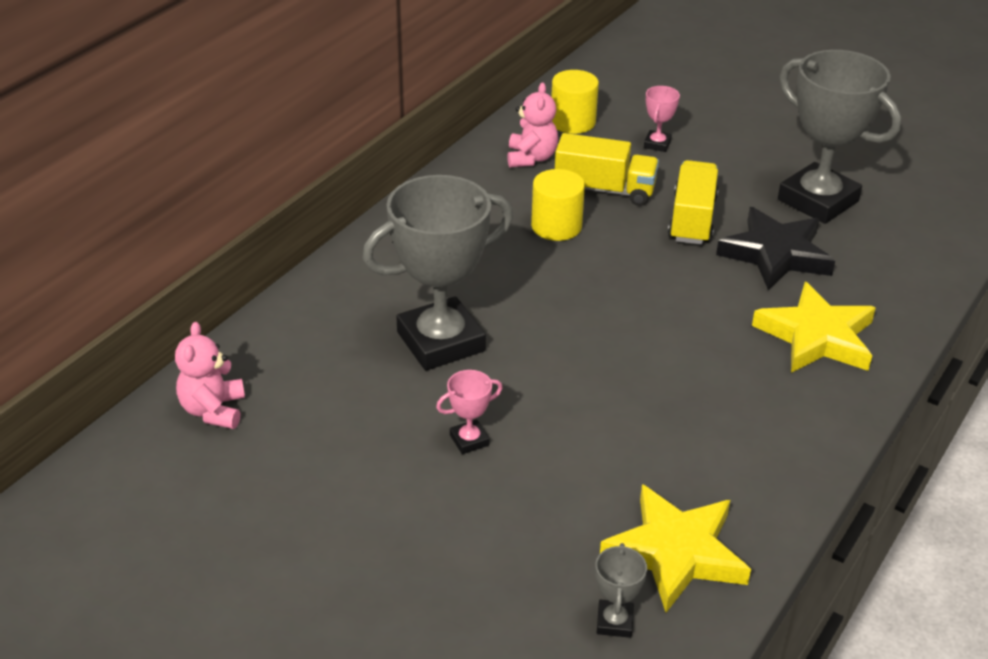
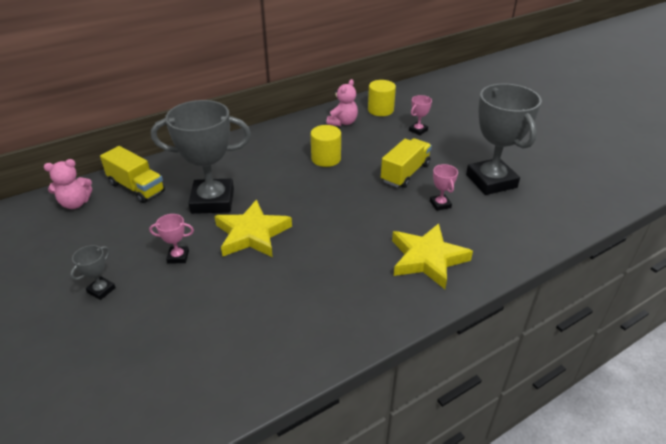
camera: 25 degrees right, 0 degrees up
(213, 410) = (75, 203): pink teddy bear -> pink teddy bear turned 135 degrees counterclockwise
(604, 190) = (368, 146): yellow truck -> yellow truck (136, 187)
(614, 622) = (156, 393): grey trophy -> grey trophy (101, 290)
(675, 552) = (229, 363): yellow star -> yellow star (252, 234)
(776, 254) = (440, 204): black star -> pink trophy

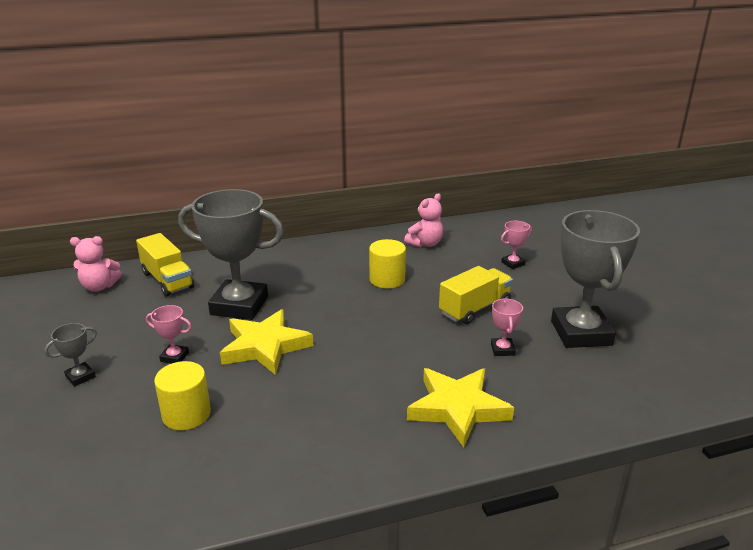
camera: 15 degrees right, 10 degrees down
(380, 110) = (477, 236): yellow cylinder -> yellow cylinder (186, 414)

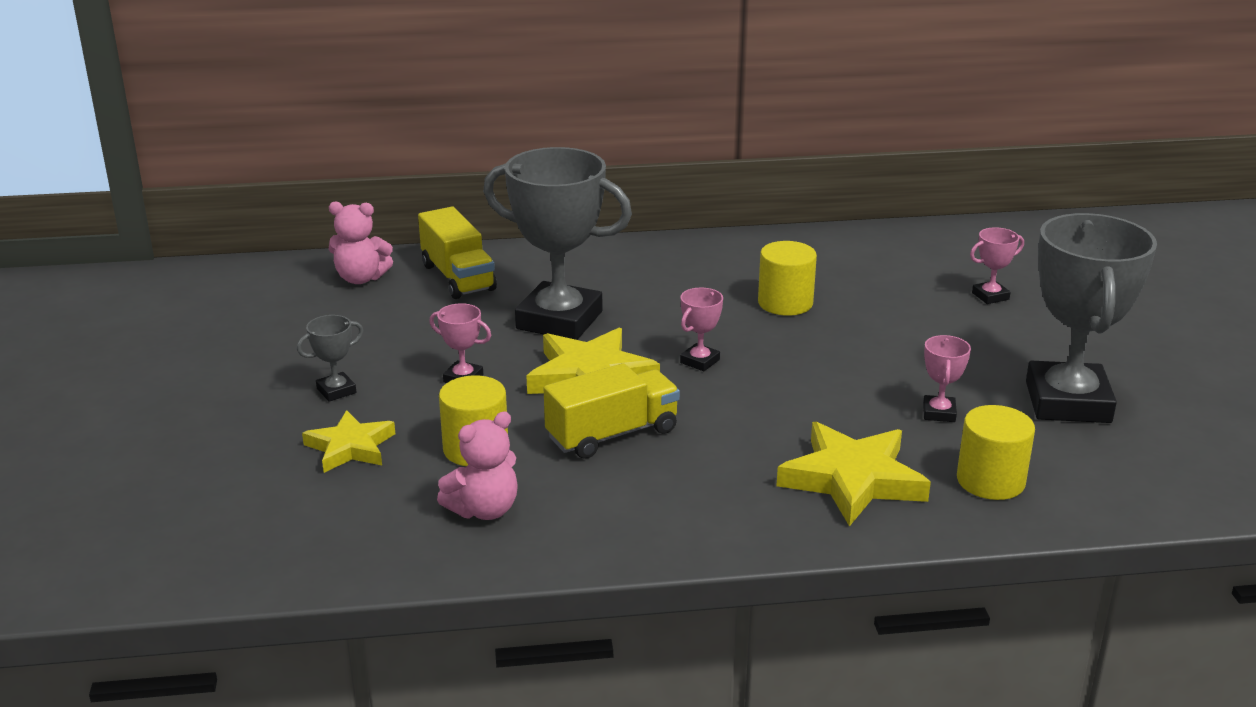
camera: 10 degrees right, 0 degrees up
(90, 424) = (350, 447): none -> yellow star
(338, 327) = (700, 361): none -> pink trophy
(425, 244) = (856, 256): pink teddy bear -> pink teddy bear (484, 510)
(475, 308) = (911, 354): yellow truck -> yellow truck (612, 434)
(549, 398) = (990, 481): none -> yellow cylinder

